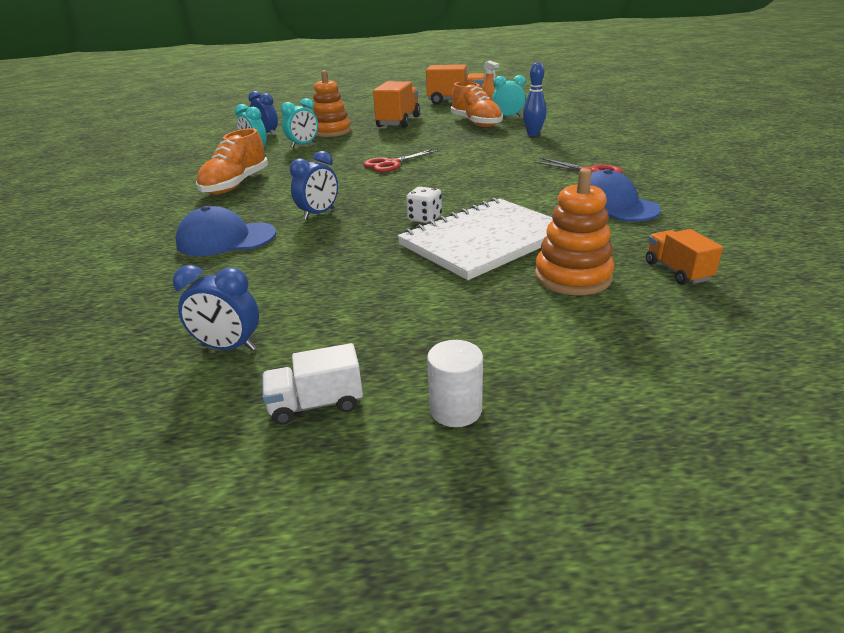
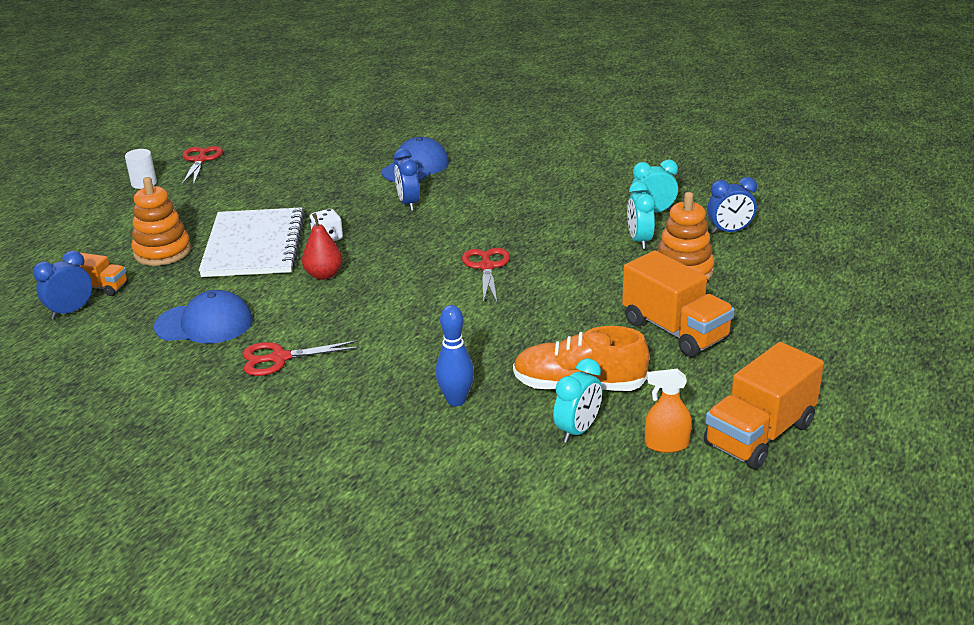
camera: 125 degrees right, 0 degrees up
(228, 347) = (276, 151): blue clock -> blue clock (71, 311)
(236, 185) = (540, 186): orange shoe -> none
(316, 404) = (200, 160): white truck -> red scissors
(480, 198) = (324, 275): none -> red pear

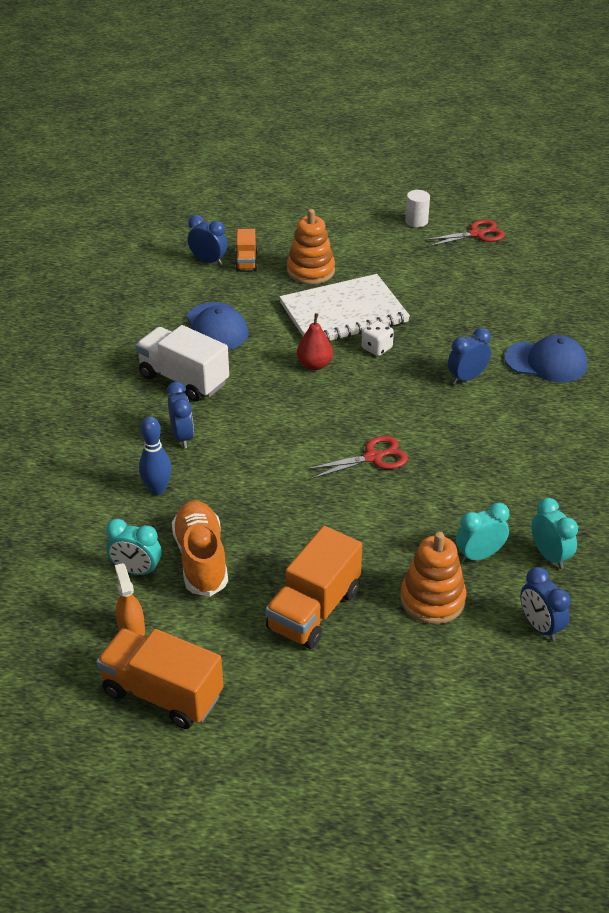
camera: 70 degrees right, 10 degrees up
(279, 358) = (183, 379): red scissors -> white truck
(379, 372) = (182, 437): none -> blue clock

